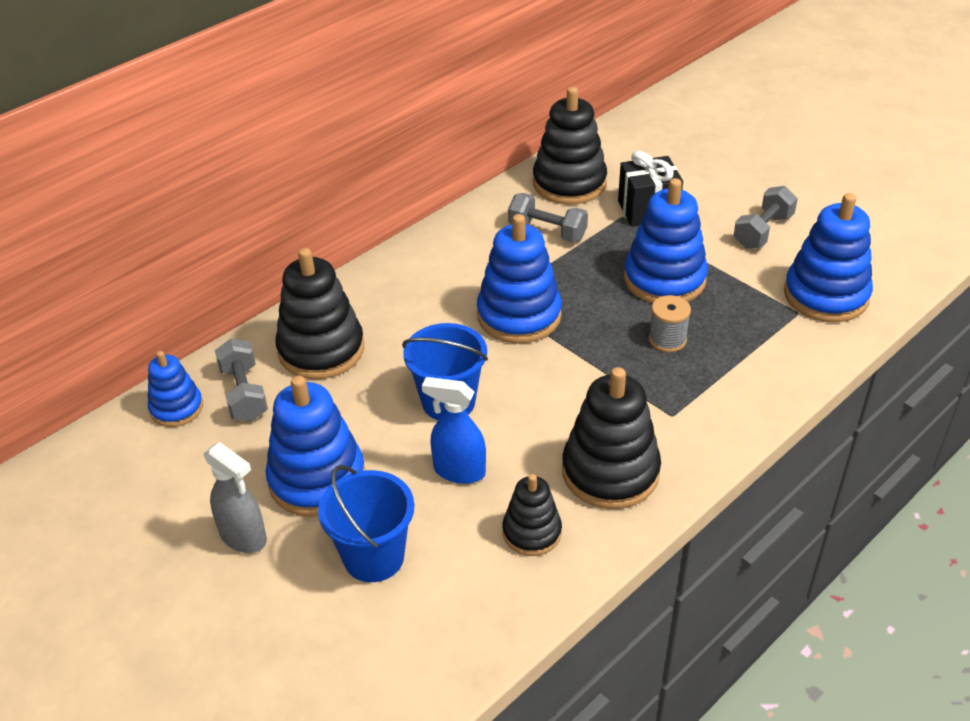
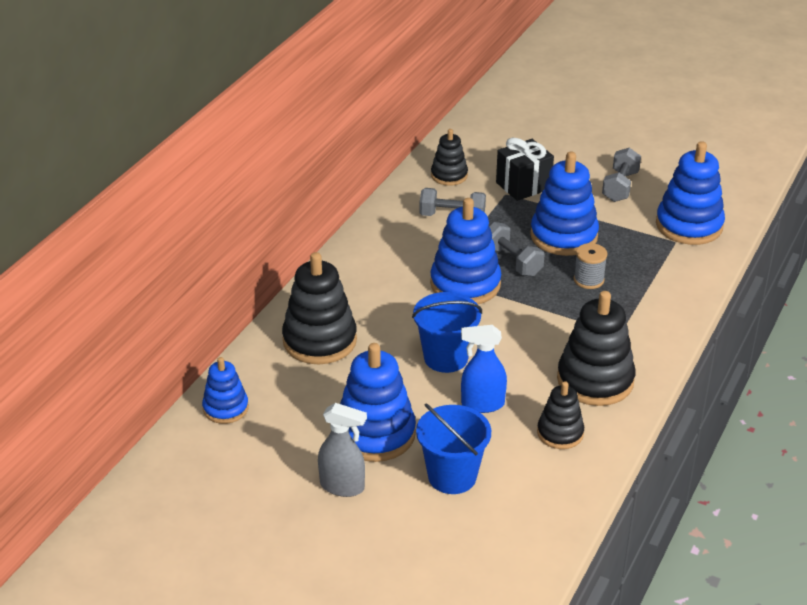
camera: 20 degrees left, 5 degrees down
(244, 394) = (276, 386): grey dumbbell -> grey dumbbell (512, 261)
(569, 183) = (449, 175): black stacking toy -> black stacking toy, size x0.58

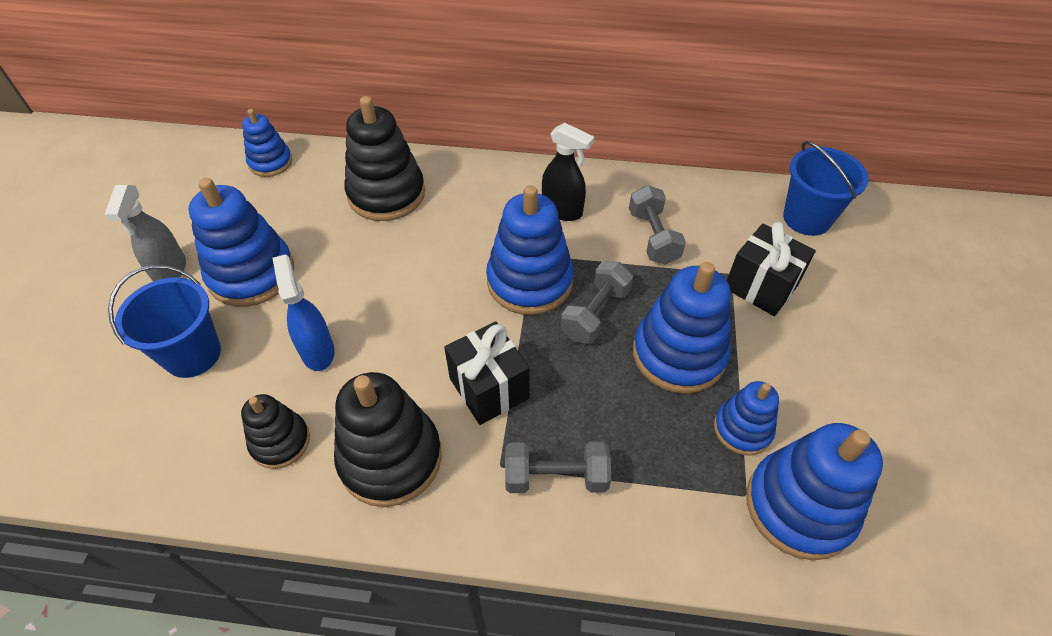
camera: 70 degrees right, 15 degrees up
(398, 251) = (562, 210): none -> black spray bottle
(446, 358) = (390, 298): blue bucket -> blue bucket (806, 218)
(449, 175) = (732, 214): black stacking toy -> none
(555, 324) = (489, 388): none -> black gift
(588, 280) = (598, 403): grey spool -> none
(620, 186) = (836, 393): grey dumbbell -> grey dumbbell (556, 477)
(631, 229) = (742, 429): none -> blue stacking toy

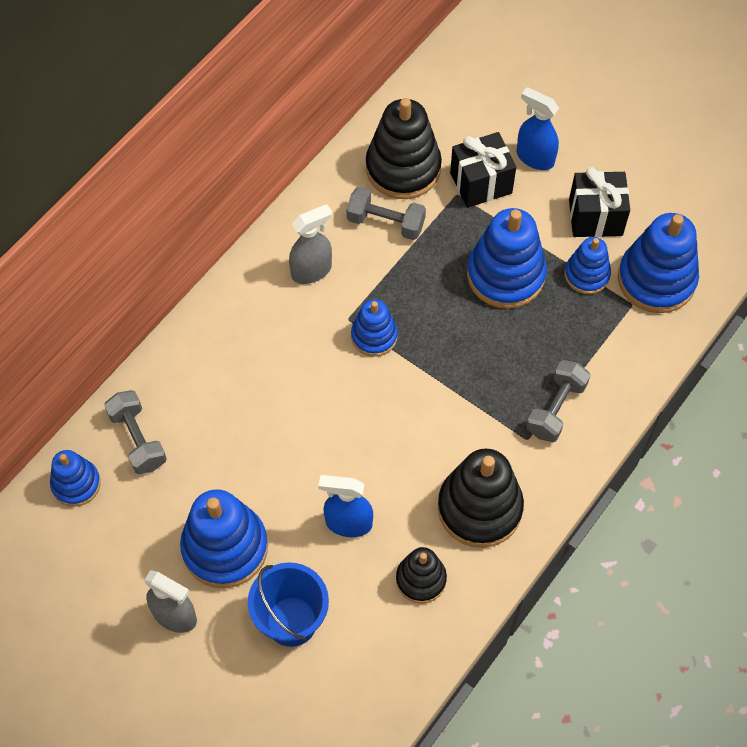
camera: 60 degrees left, 10 degrees up
(386, 194) = (195, 399): black stacking toy -> black stacking toy (403, 168)
(489, 388) = (459, 415): black gift -> black gift (595, 217)
(529, 281) = (374, 336): blue stacking toy -> blue stacking toy, size x0.58
(562, 210) = (312, 271): black spray bottle -> grey spray bottle
(595, 314) = (436, 308): grey dumbbell -> grey dumbbell (138, 439)
(806, 218) = (437, 106): blue bucket -> none
(832, 316) = (534, 158): none -> blue spray bottle

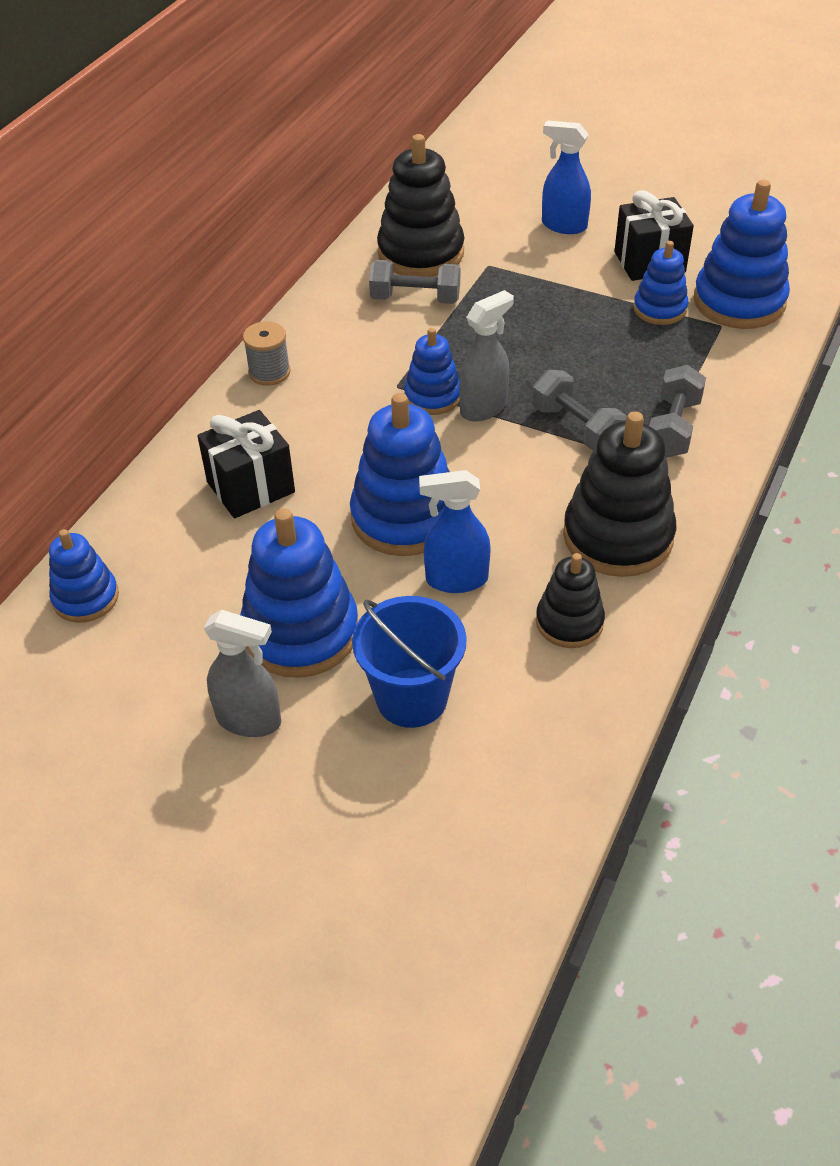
camera: 10 degrees left, 15 degrees down
(138, 439) = (160, 539): grey dumbbell -> grey dumbbell (576, 428)
(249, 283) = (269, 372): none -> grey spool
(312, 271) = (341, 351): grey spray bottle -> grey spray bottle (484, 408)
(481, 183) = (512, 253): black gift -> black gift (251, 487)
(505, 275) = (568, 322): blue stacking toy -> blue stacking toy (404, 517)

